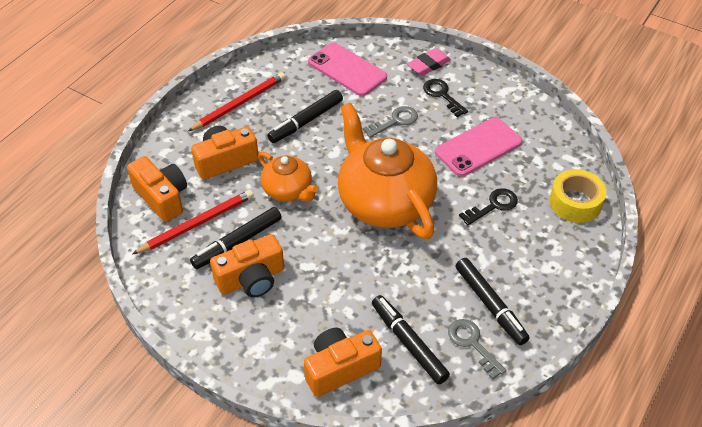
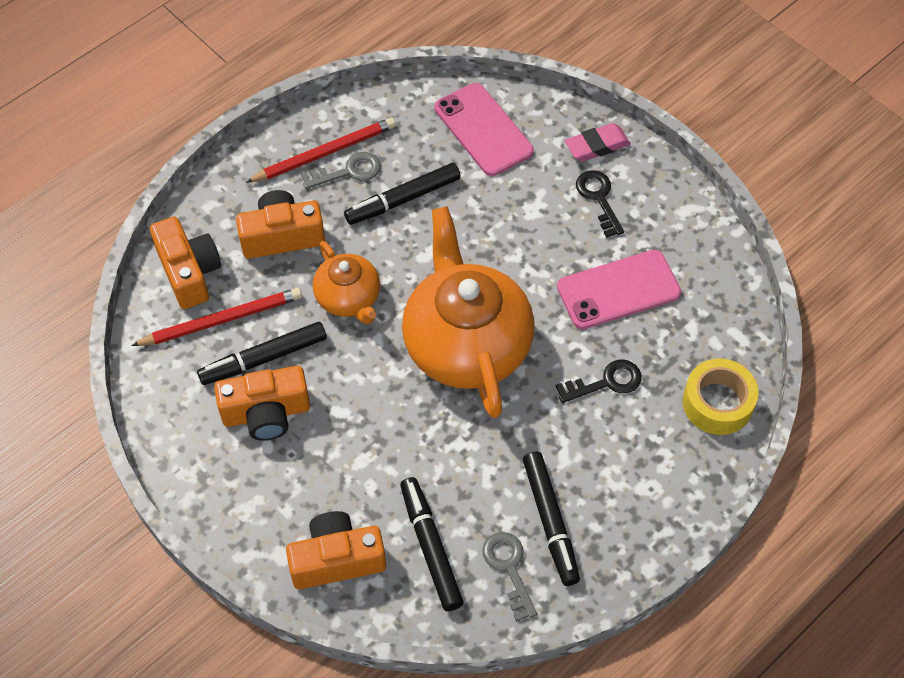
camera: 15 degrees right, 10 degrees up
(395, 121) = (521, 225): grey key -> grey key (348, 171)

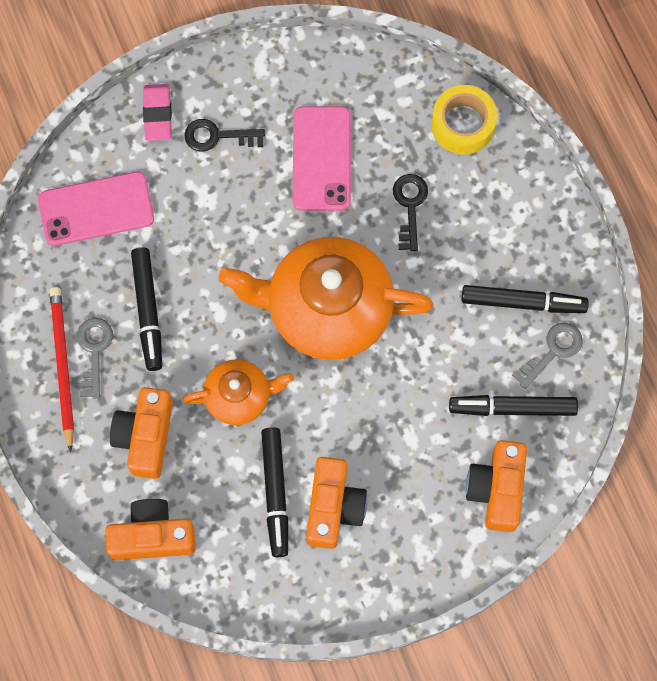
camera: 70 degrees left, 15 degrees up
(222, 320) = (218, 519): red pencil -> none
(509, 568) = (553, 351): grey key -> grey key turned 135 degrees clockwise

